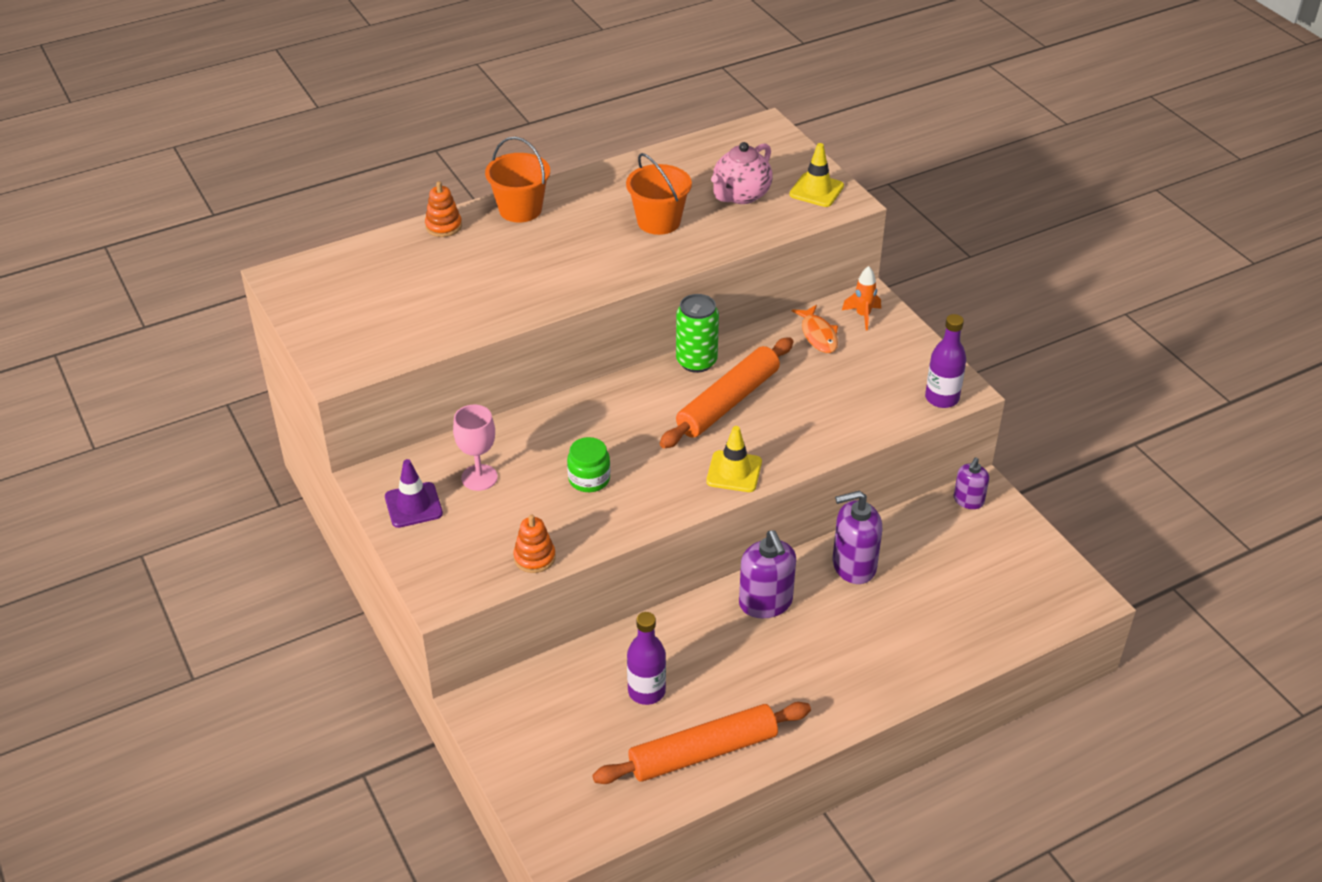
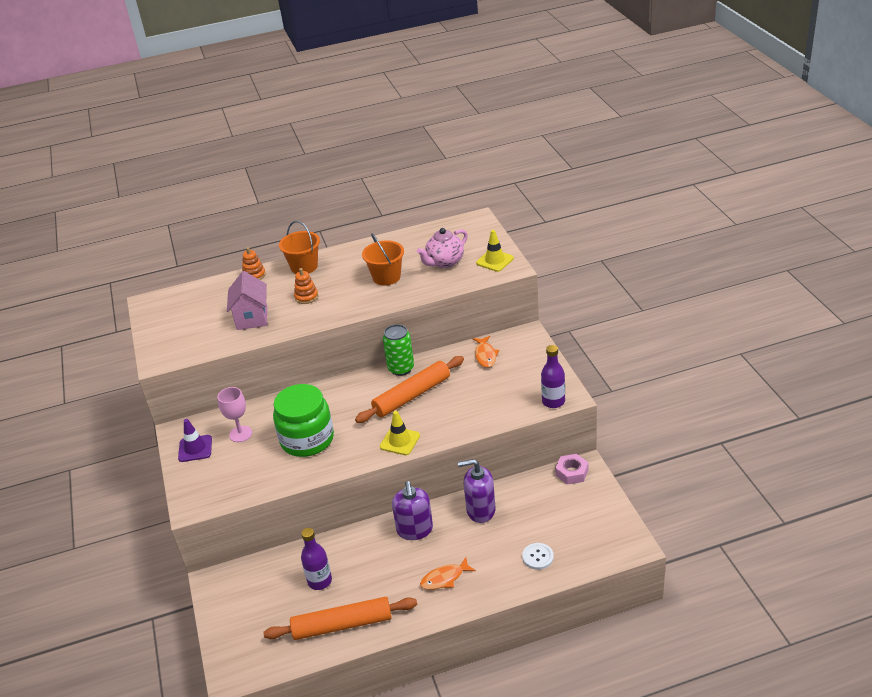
camera: 15 degrees right, 5 degrees down
(467, 294) = (252, 318): none -> pink house
(534, 557) = (256, 487): orange stacking toy -> orange stacking toy (306, 297)
(589, 479) = (307, 439): green jar -> green jar, size x2.02
(833, 669) = (445, 578): none -> orange fish
(863, 316) = (519, 344): orange rocket -> none
(958, 626) = (538, 557): none -> white button
(968, 501) = (572, 472): purple soap dispenser -> pink nut

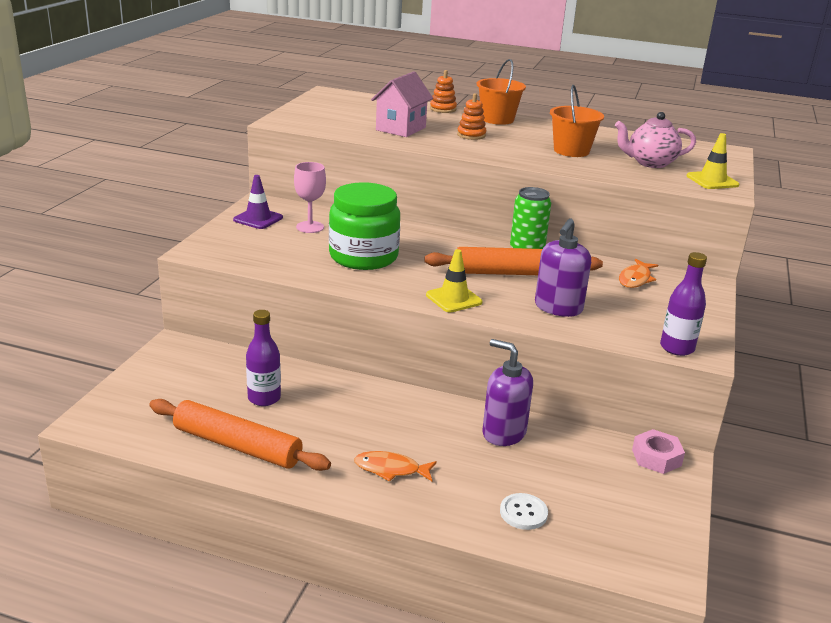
camera: 30 degrees right, 10 degrees down
(415, 530) = (410, 410): purple soap dispenser -> purple soap dispenser (558, 308)

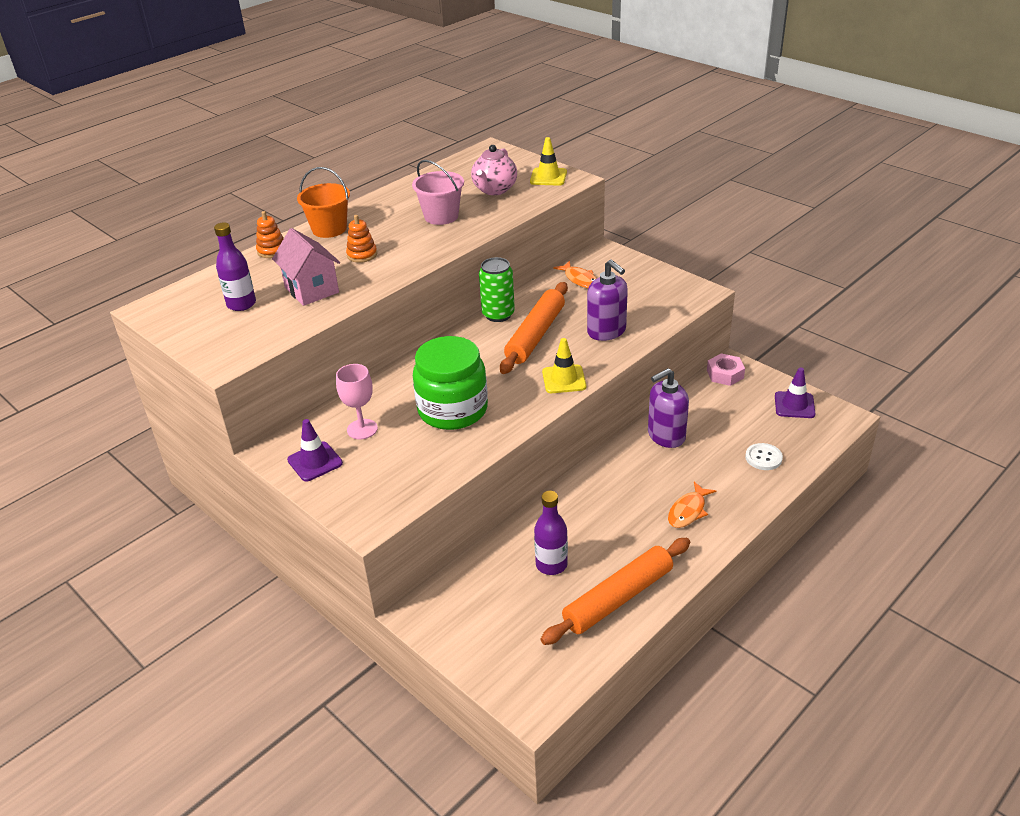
camera: 60 degrees left, 10 degrees up
(571, 151) = (441, 216): orange bucket -> pink bucket
(650, 525) = (794, 405): none -> purple traffic cone
(677, 348) = (690, 299): purple bottle -> purple bottle (241, 304)

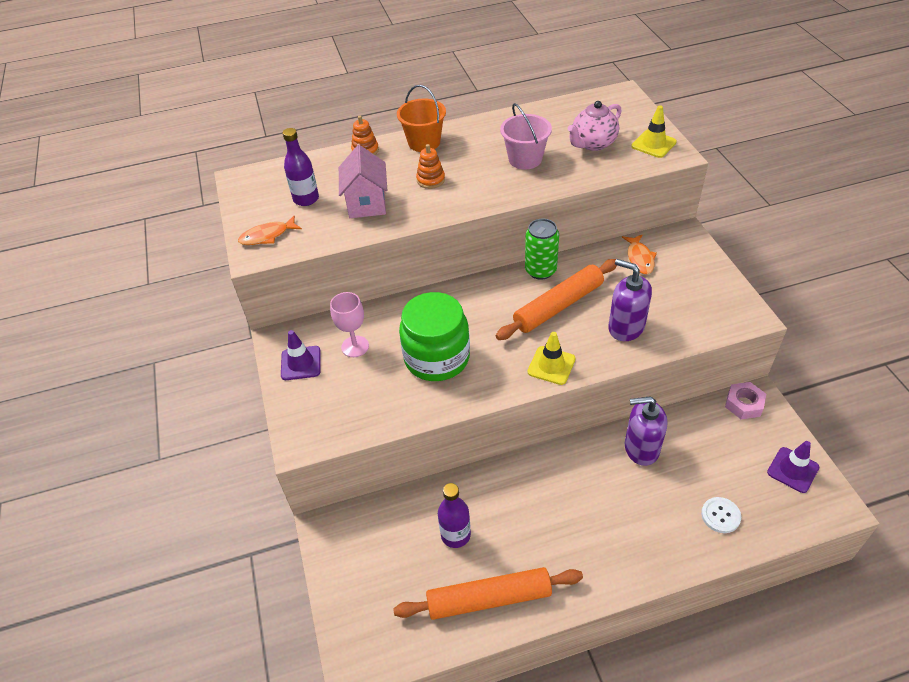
camera: 30 degrees right, 10 degrees up
(606, 331) = (626, 327): purple soap dispenser -> purple soap dispenser turned 135 degrees clockwise
(688, 511) = (609, 539): orange fish -> orange fish (267, 236)

